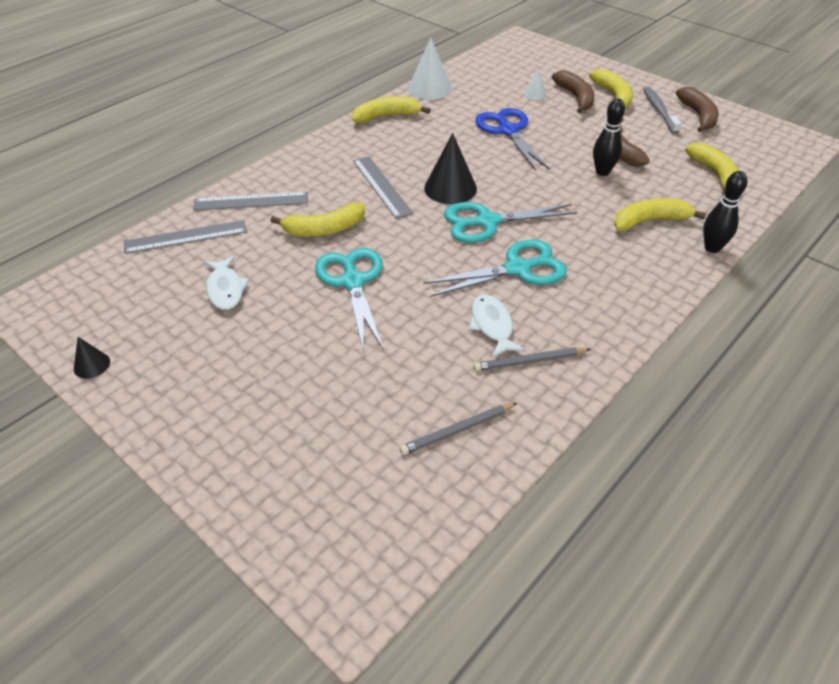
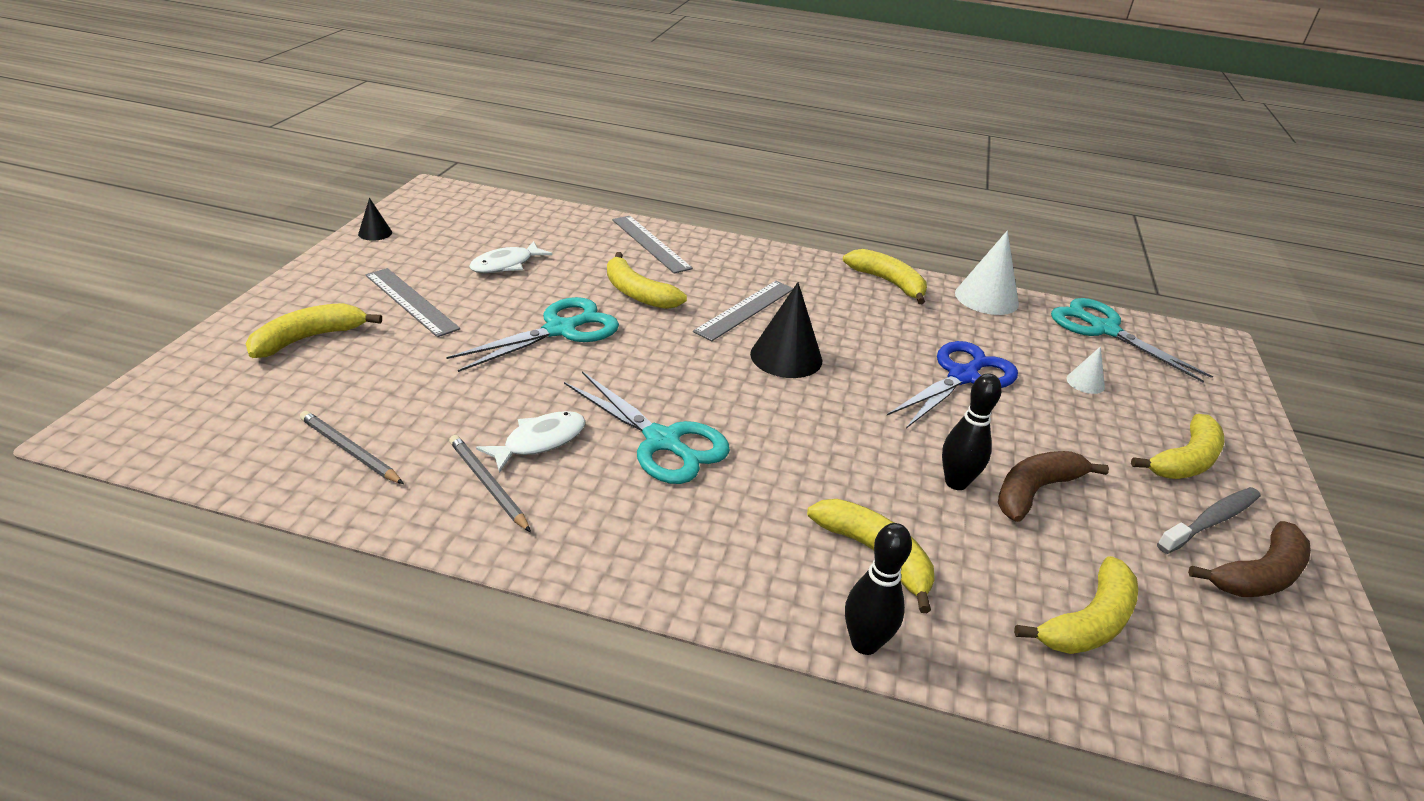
camera: 60 degrees right, 10 degrees down
(185, 237) = (570, 227): grey ruler -> grey ruler (411, 301)
(272, 438) = (309, 339): none -> yellow banana
(487, 222) = (741, 399): turquoise scissors -> turquoise scissors (1104, 329)
(575, 97) = (1127, 422): brown banana -> none

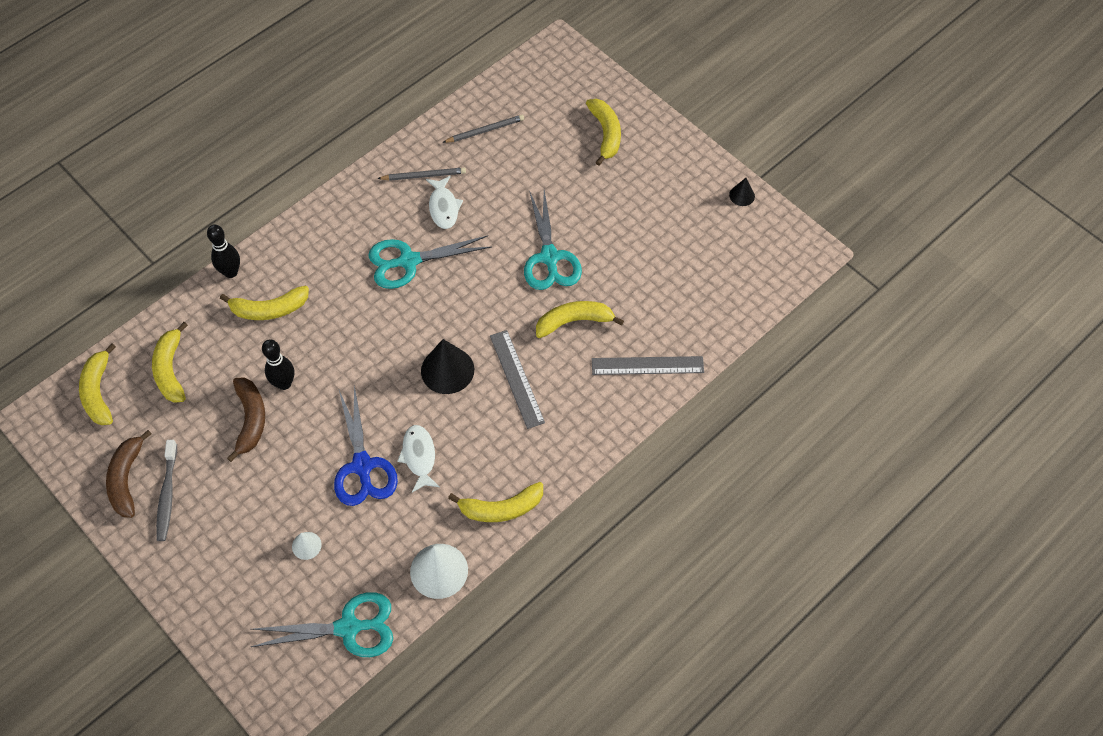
camera: 125 degrees right, 25 degrees up
(411, 301) = (627, 191): grey ruler -> none
(506, 265) = (655, 258): white fish -> white fish (419, 457)
(1185, 460) = (208, 533): yellow banana -> yellow banana (99, 392)

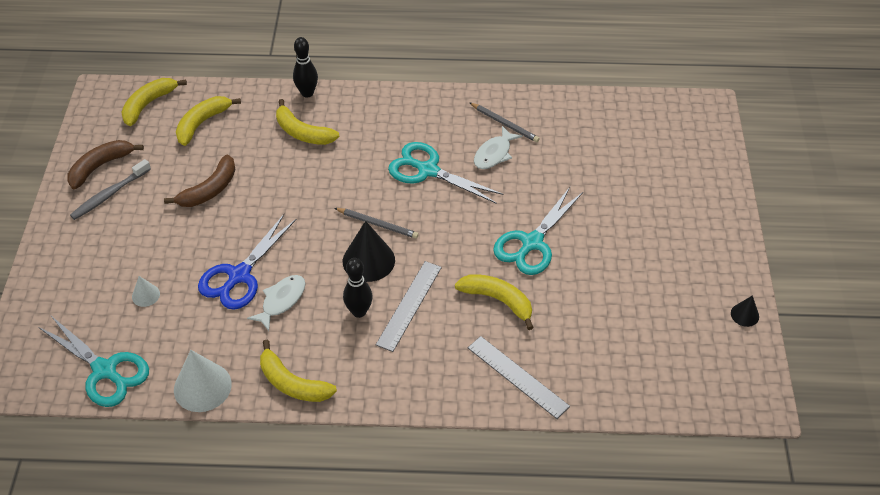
camera: 45 degrees right, 10 degrees down
(284, 383) = (256, 184): black bowling pin -> black bowling pin (359, 311)
(485, 130) = (585, 125): grey pencil -> grey pencil (377, 224)
(605, 134) = (677, 190): yellow banana -> none

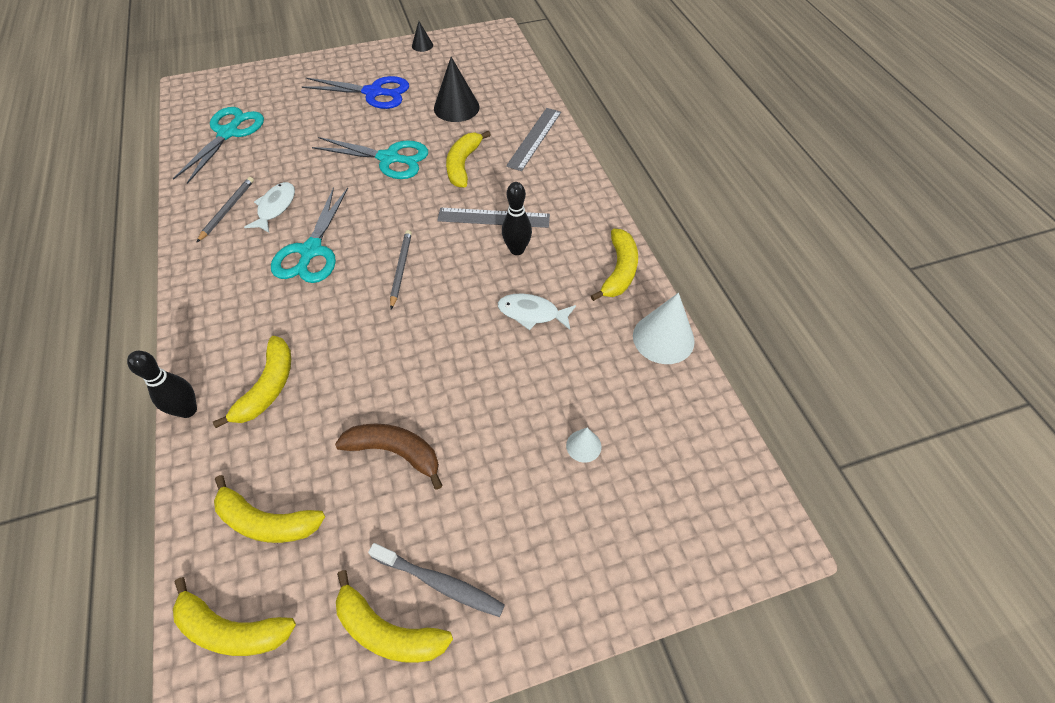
camera: 110 degrees left, 5 degrees up
(100, 166) = (388, 631): brown banana -> yellow banana
(105, 370) = (698, 437): turquoise scissors -> turquoise scissors (228, 133)
(239, 275) = (516, 363): blue scissors -> blue scissors (373, 93)
(368, 260) = (452, 262): black cone -> black cone (456, 107)
(494, 154) = (275, 207): white fish -> white fish turned 90 degrees counterclockwise

